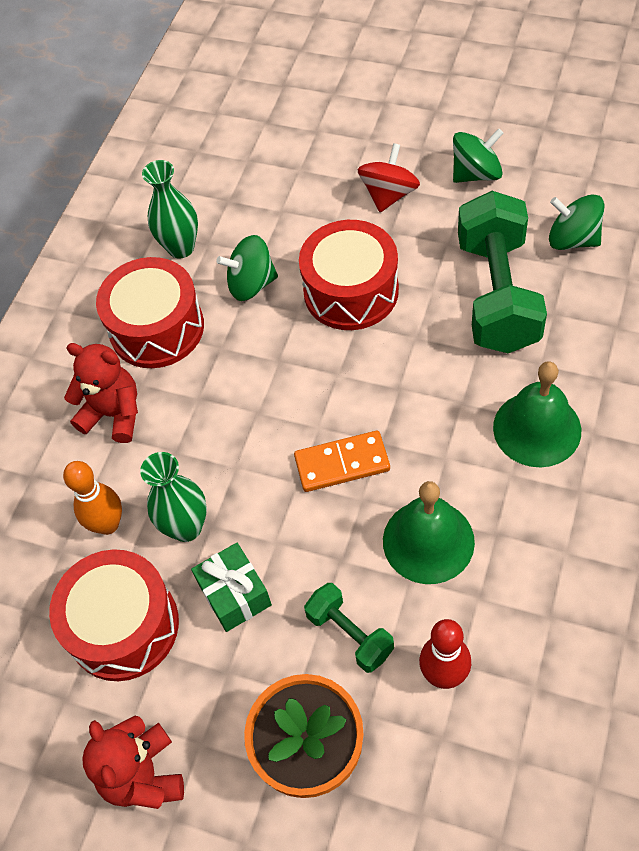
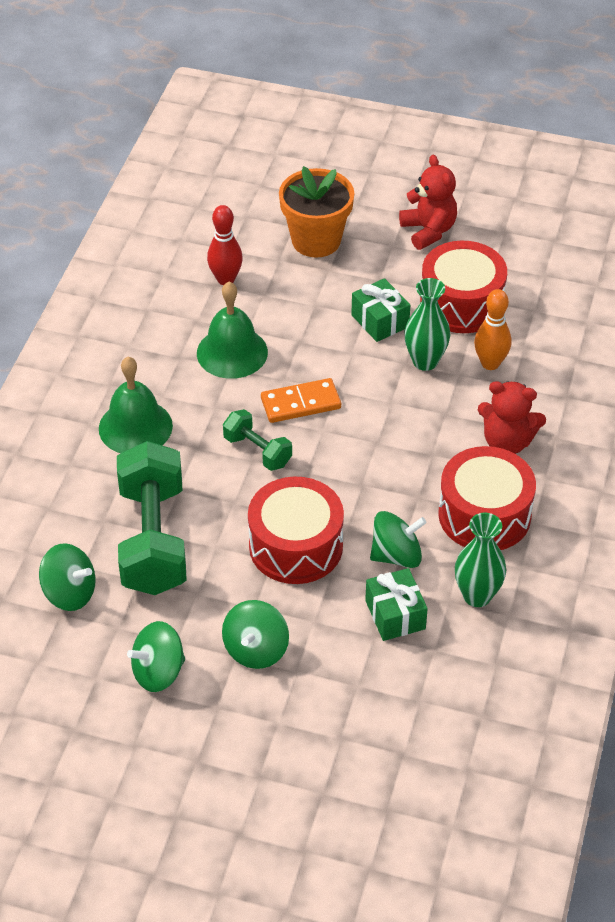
camera: 170 degrees right, 10 degrees down
(259, 228) = (395, 615): none -> green gift
(350, 634) = (292, 299): green dumbbell -> green dumbbell (257, 451)
(389, 195) = (256, 650): red spinning top -> green spinning top

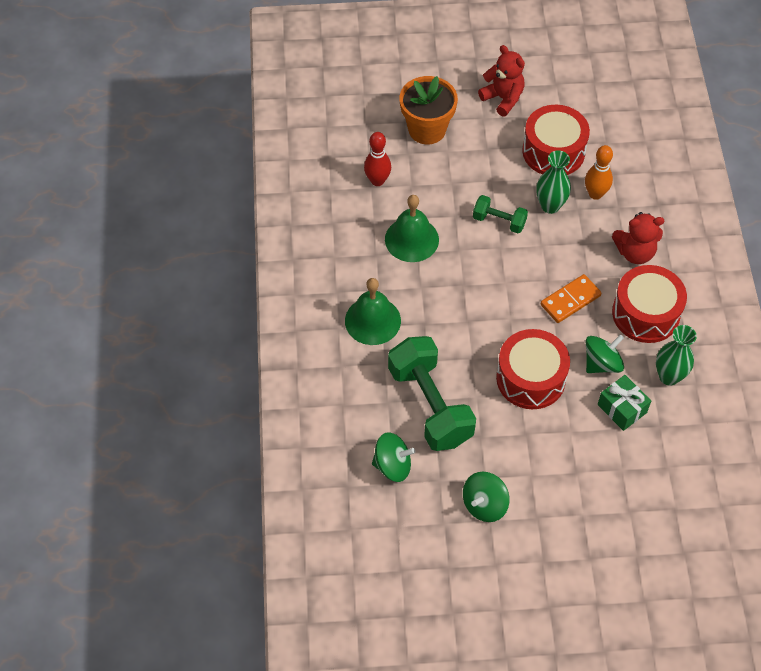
camera: 20 degrees left, 10 degrees up
(256, 650) = (542, 466): green spinning top -> none
(257, 451) = (468, 313): green dumbbell -> green dumbbell (499, 221)
(300, 403) = (480, 265): orange domino -> orange domino (570, 300)
(380, 321) = (503, 182): green gift -> none

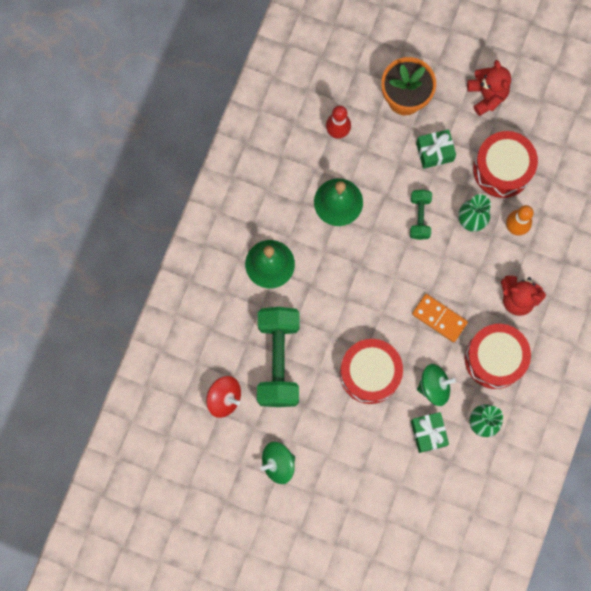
camera: 25 degrees right, 20 degrees up
(393, 465) = (224, 398): green spinning top -> red spinning top
(481, 162) = (434, 152): none -> green gift
(499, 221) = (419, 217): green dumbbell -> green dumbbell turned 45 degrees clockwise
(570, 300) = (439, 318): orange domino -> orange domino turned 45 degrees clockwise

